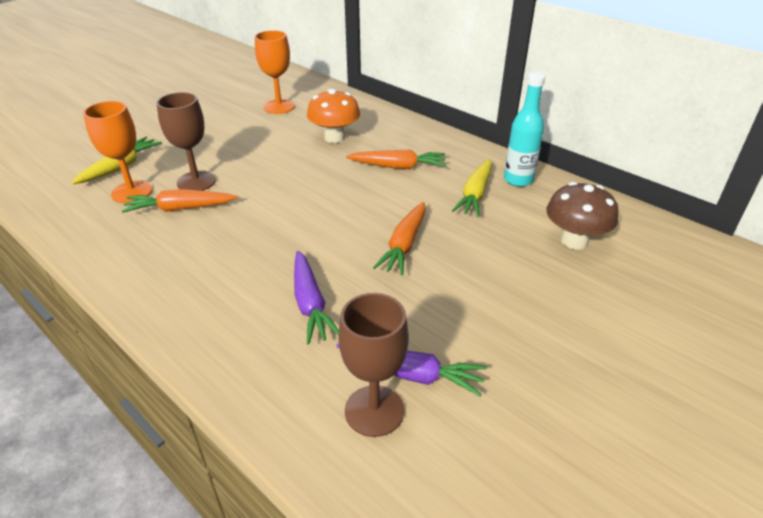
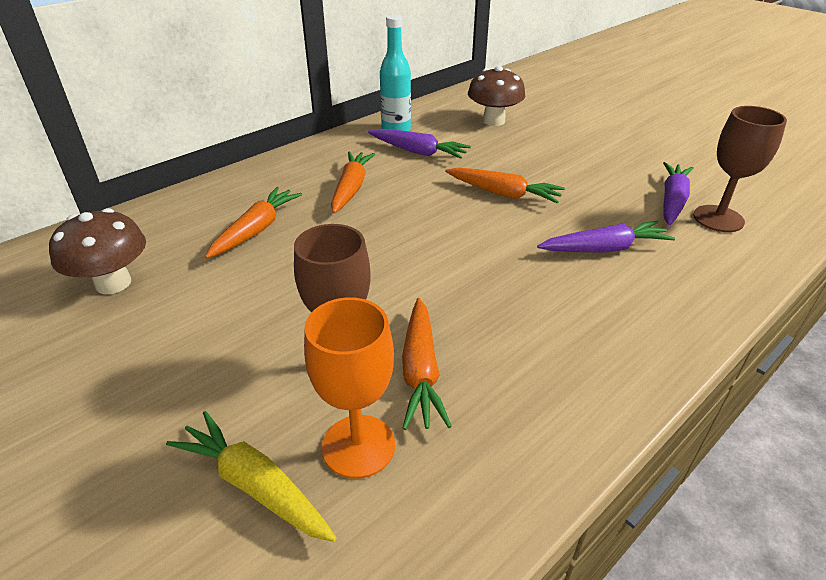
camera: 85 degrees left, 0 degrees up
(279, 107) = (113, 283): orange goblet -> brown mushroom
(334, 138) = (256, 230): orange mushroom -> orange carrot
(475, 194) = (418, 152): yellow carrot -> purple carrot

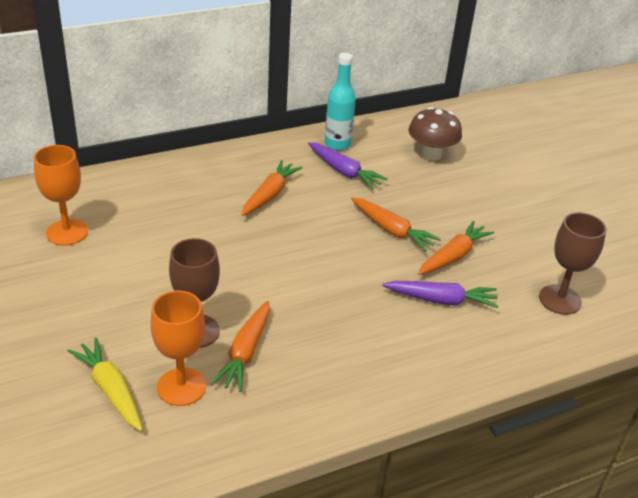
camera: 15 degrees right, 0 degrees up
(113, 283) = (67, 232): brown mushroom -> orange goblet
(256, 230) = (181, 214): orange carrot -> orange carrot (453, 256)
(672, 201) = (533, 273): purple carrot -> none

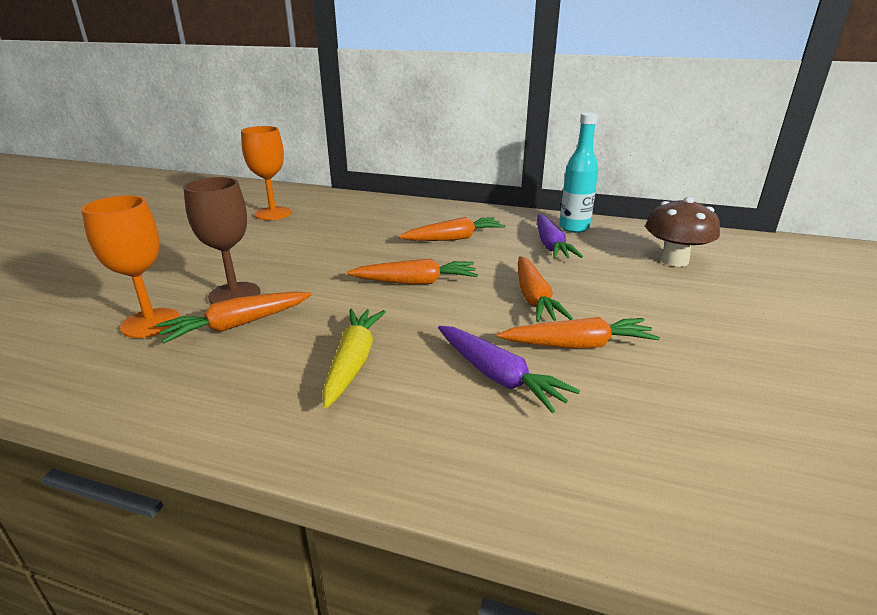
camera: 45 degrees right, 10 degrees down
(111, 390) = (111, 301): yellow carrot -> yellow carrot (353, 362)
(304, 253) = (415, 282): none -> orange carrot
(560, 300) = (687, 459): brown goblet -> none

